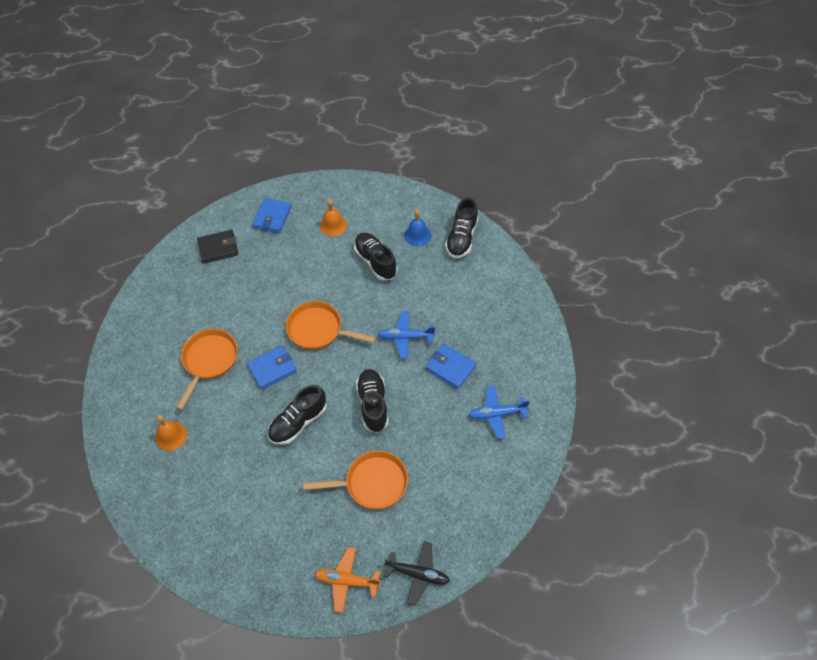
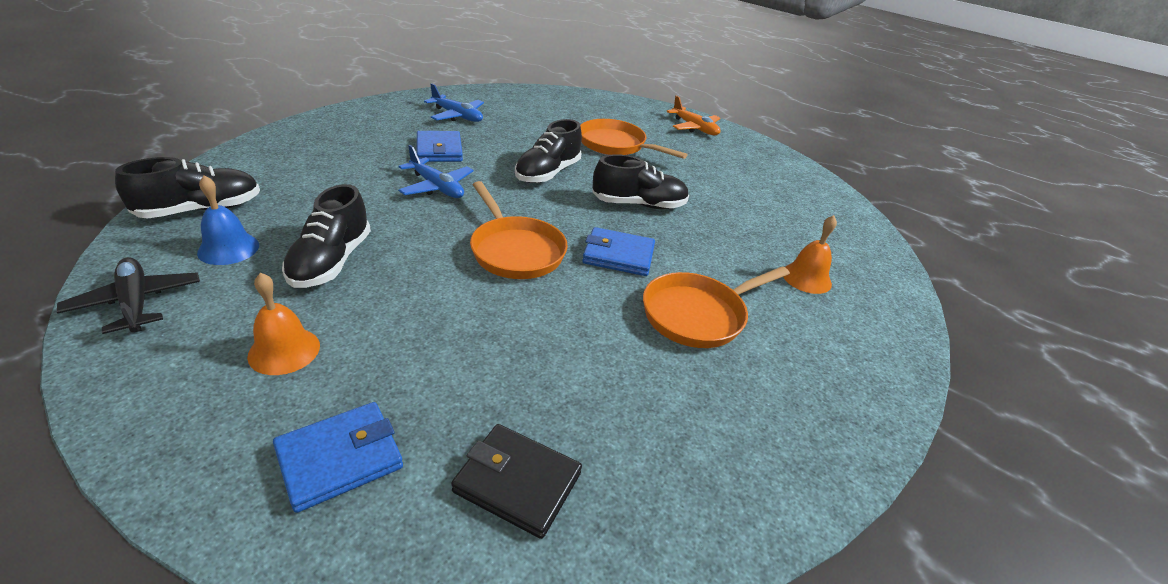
camera: 145 degrees left, 20 degrees down
(418, 574) = (637, 107): black plane -> black plane (136, 302)

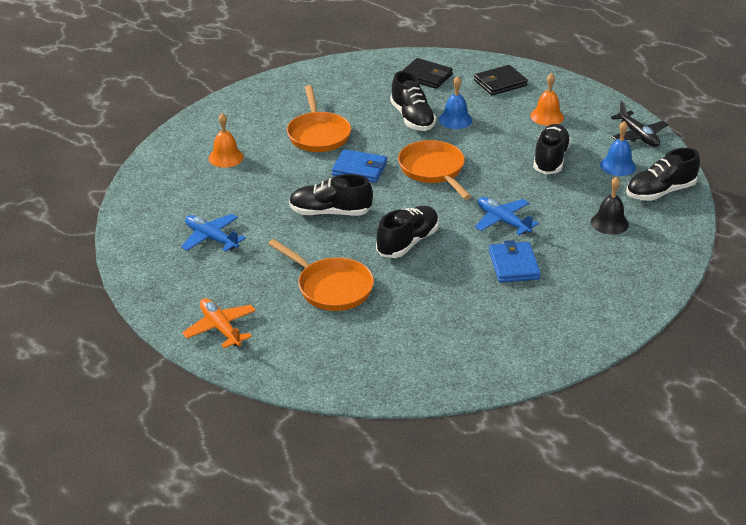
camera: 170 degrees left, 0 degrees up
(306, 179) = (609, 223): none -> black bell
(340, 458) = (500, 83): blue wallet -> black wallet
(457, 116) = (510, 322): blue plane -> blue plane (211, 238)
(468, 344) = (455, 120): none -> blue bell
(548, 348) = (412, 118): none -> black shoe
(698, 314) = (318, 134): orange pan -> orange pan turned 105 degrees clockwise

